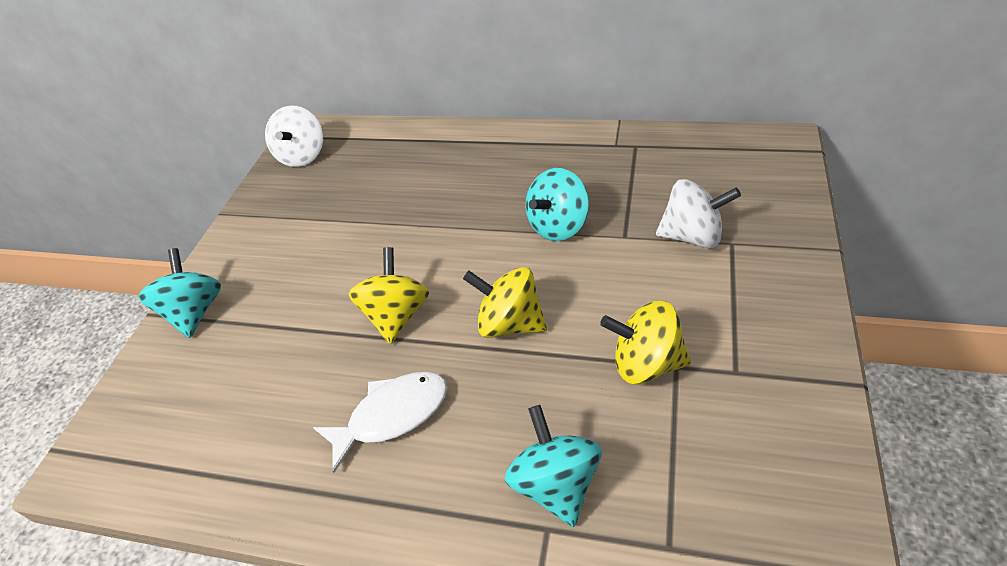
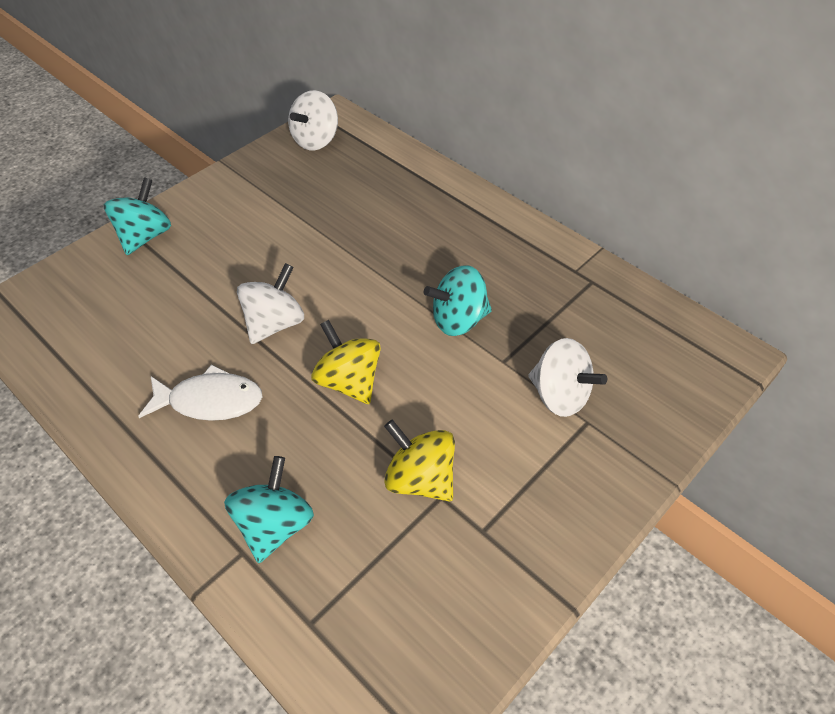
camera: 25 degrees right, 5 degrees up
(397, 315) = (275, 323): yellow spinning top -> white spinning top

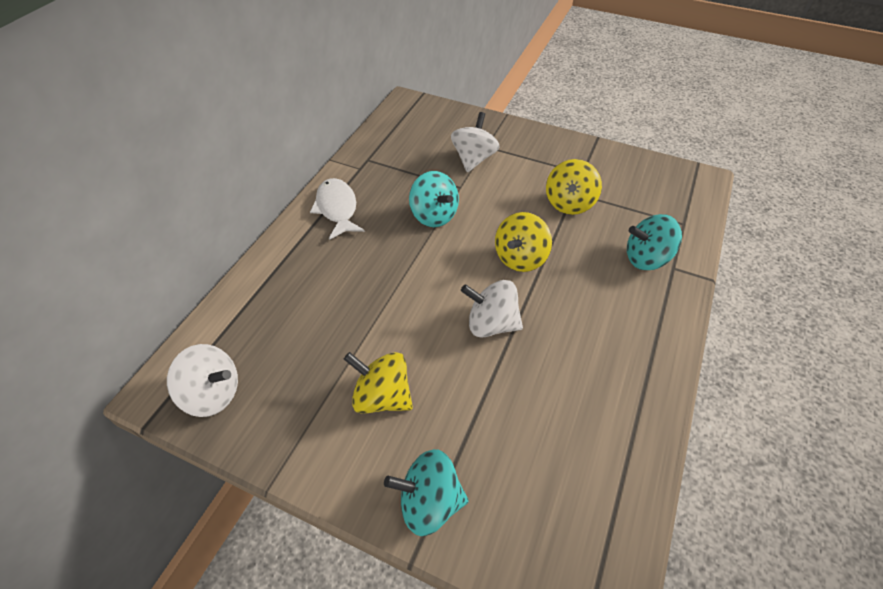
camera: 110 degrees left, 0 degrees up
(210, 401) = (587, 335): white fish -> white fish (337, 208)
(249, 229) = (382, 396): none -> yellow spinning top

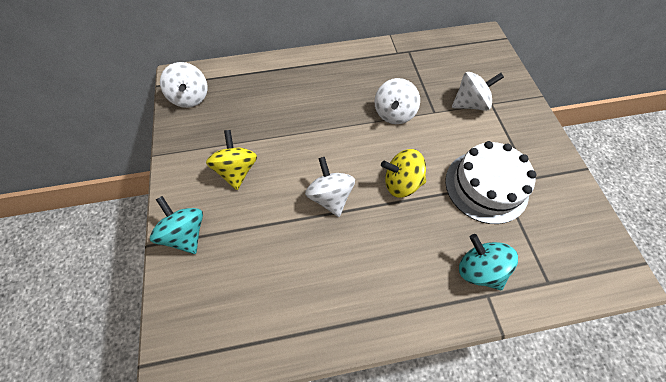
camera: 55 degrees right, 10 degrees up
(337, 208) = (353, 64): white fish -> none
(434, 215) = (394, 113): turquoise spinning top -> white spinning top
(569, 203) = (486, 186): yellow spinning top -> white cake

